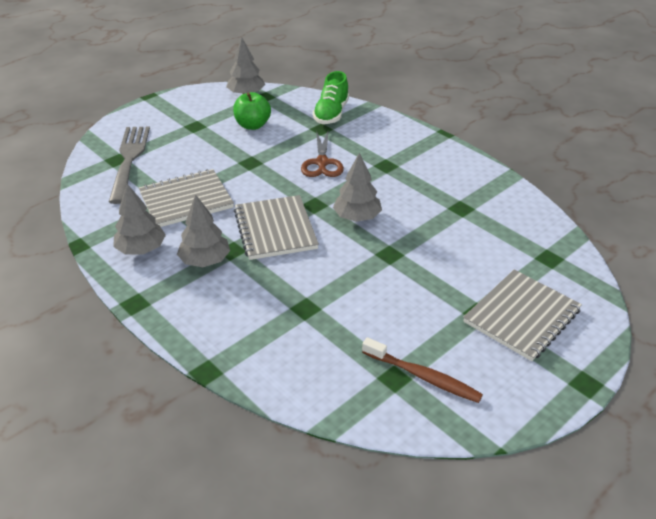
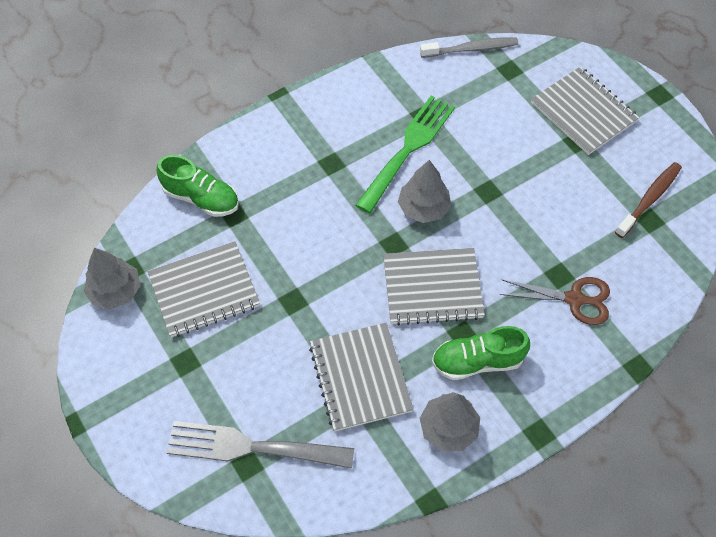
camera: 80 degrees left, 20 degrees up
(205, 261) = (477, 361): grey tree -> green shoe
(252, 125) = (204, 290): green apple -> grey notebook
(322, 162) = (311, 225): brown scissors -> brown scissors (574, 299)
(418, 203) = (408, 149): none -> green fork
(560, 230) = (471, 49): none -> grey toothbrush

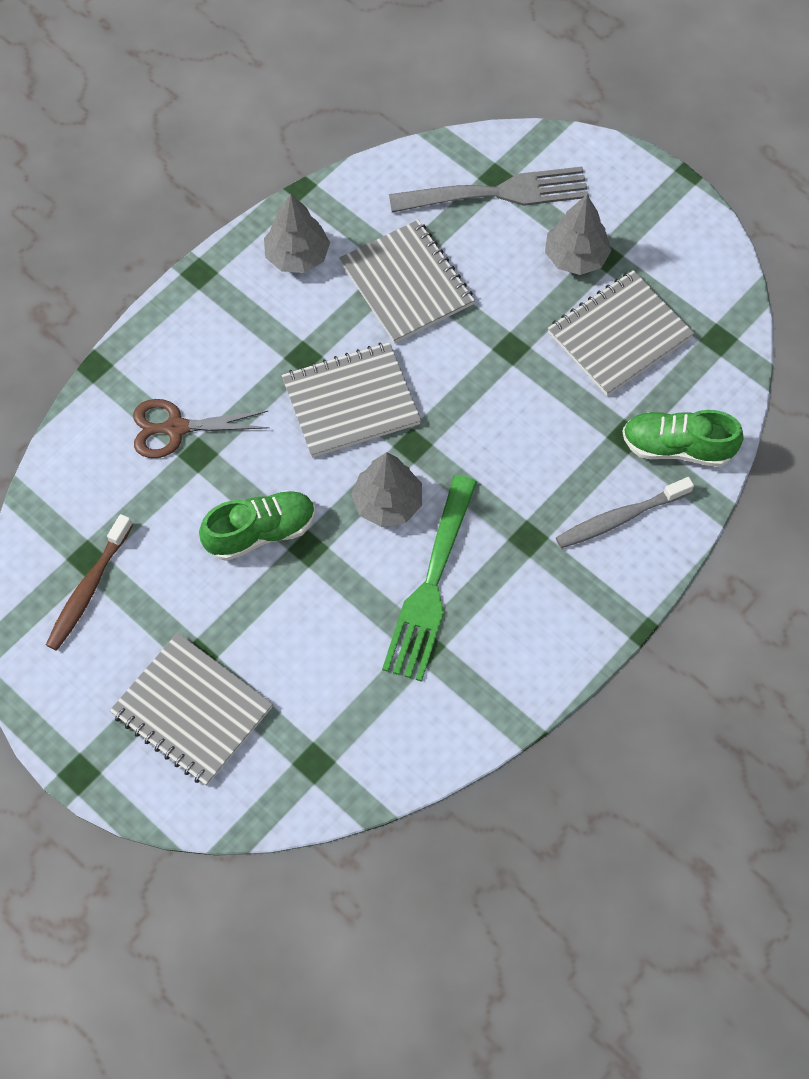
camera: 165 degrees right, 5 degrees up
(115, 291) = (721, 311): grey tree -> grey tree (576, 257)
(471, 49) = (381, 787): grey toothbrush -> grey toothbrush (620, 518)
(477, 361) = (280, 330): green shoe -> green shoe (261, 532)

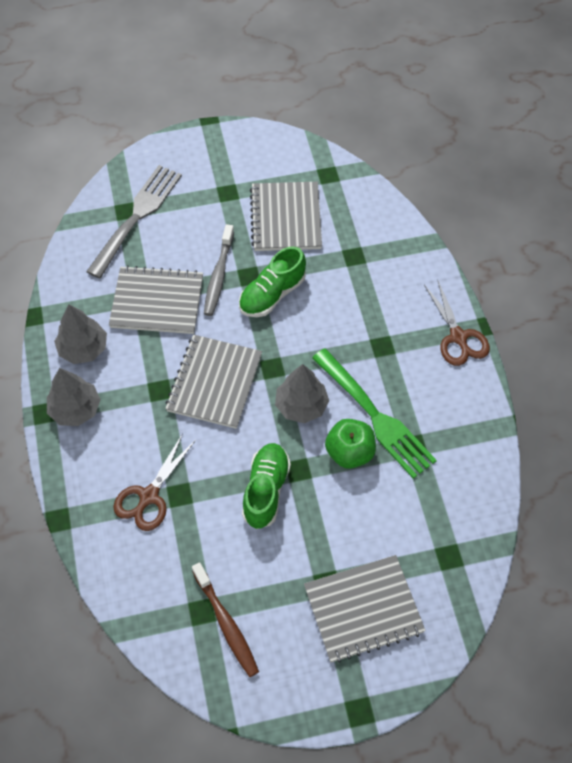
camera: 55 degrees left, 5 degrees down
(366, 586) = (349, 452): none -> green apple
(576, 257) = (216, 206): grey tree -> grey tree (75, 409)
(604, 611) = (458, 337): none -> brown scissors
(620, 518) = (404, 292): grey toothbrush -> grey toothbrush (219, 275)
(677, 447) = (380, 237): green shoe -> green shoe (272, 294)

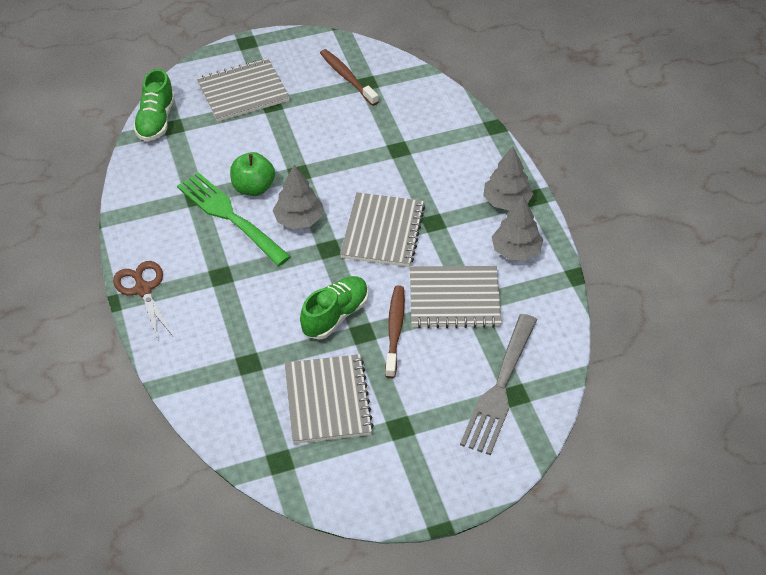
camera: 175 degrees right, 10 degrees down
(149, 496) = (424, 146): brown scissors -> none
(219, 275) = (395, 330): grey toothbrush -> brown toothbrush
(266, 490) = (325, 156): green shoe -> green shoe (156, 120)

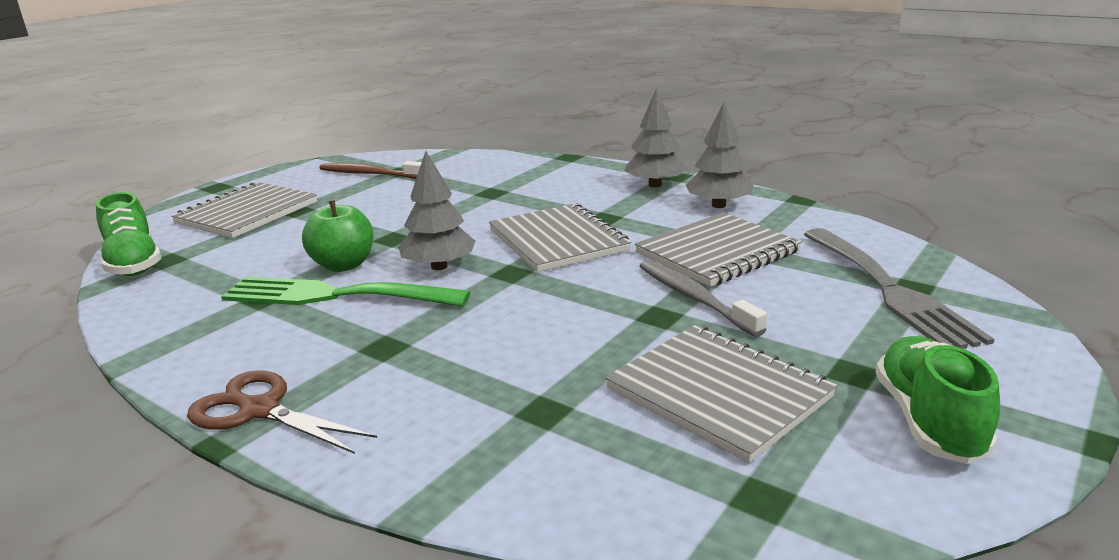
camera: 35 degrees left, 25 degrees down
(335, 315) = (602, 316): green shoe -> green shoe (928, 421)
(395, 330) = (695, 298): brown toothbrush -> grey toothbrush

